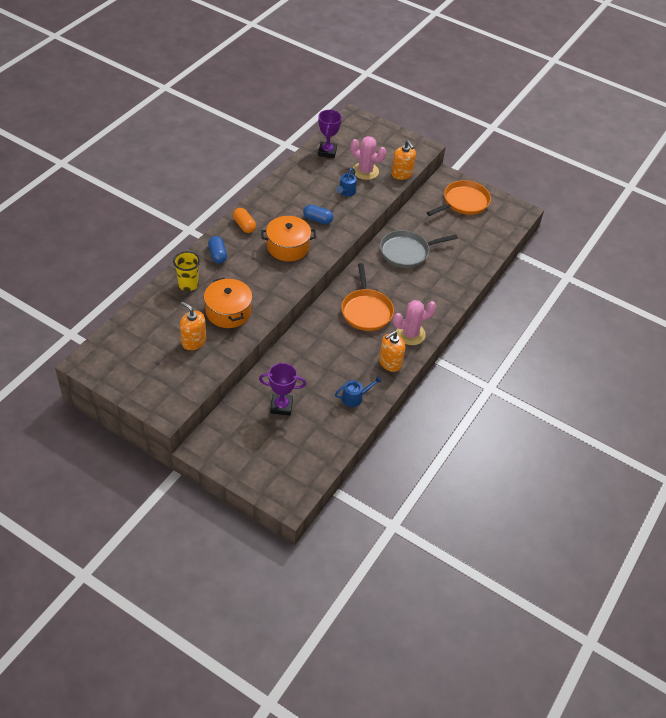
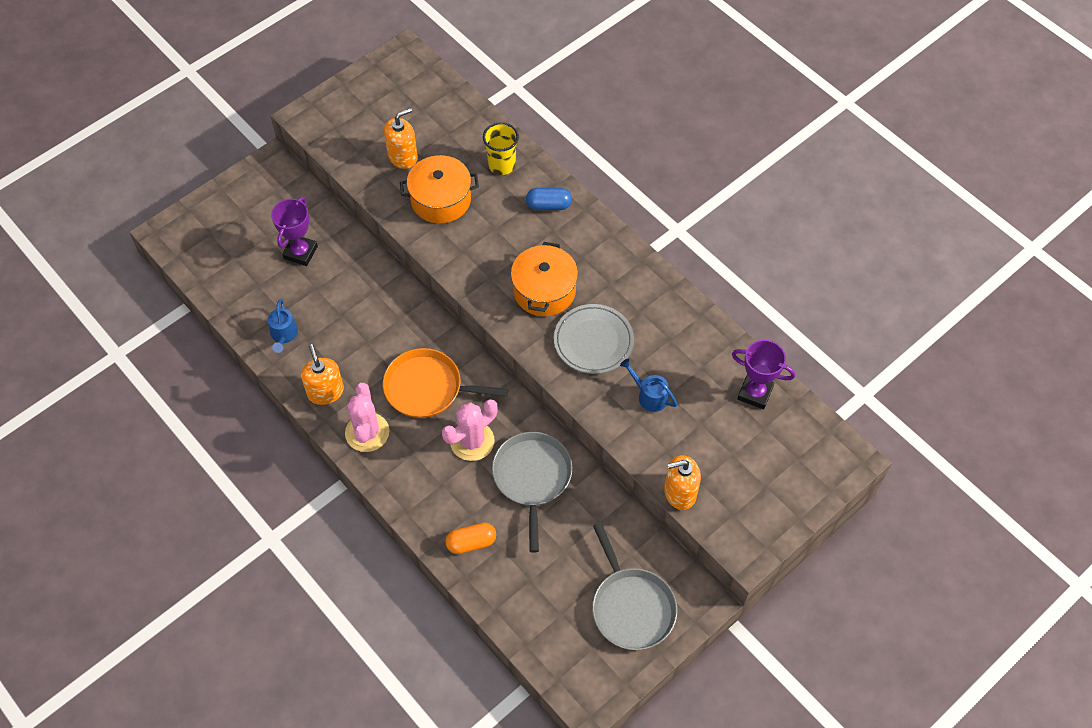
camera: 110 degrees right, 10 degrees up
(244, 225) = (601, 246): orange capsule -> orange capsule (471, 542)
(318, 219) = (593, 341): blue capsule -> grey plate
(365, 171) = (696, 438): pink cactus -> pink cactus (472, 441)
(463, 202) = (631, 607): orange pan -> grey pan

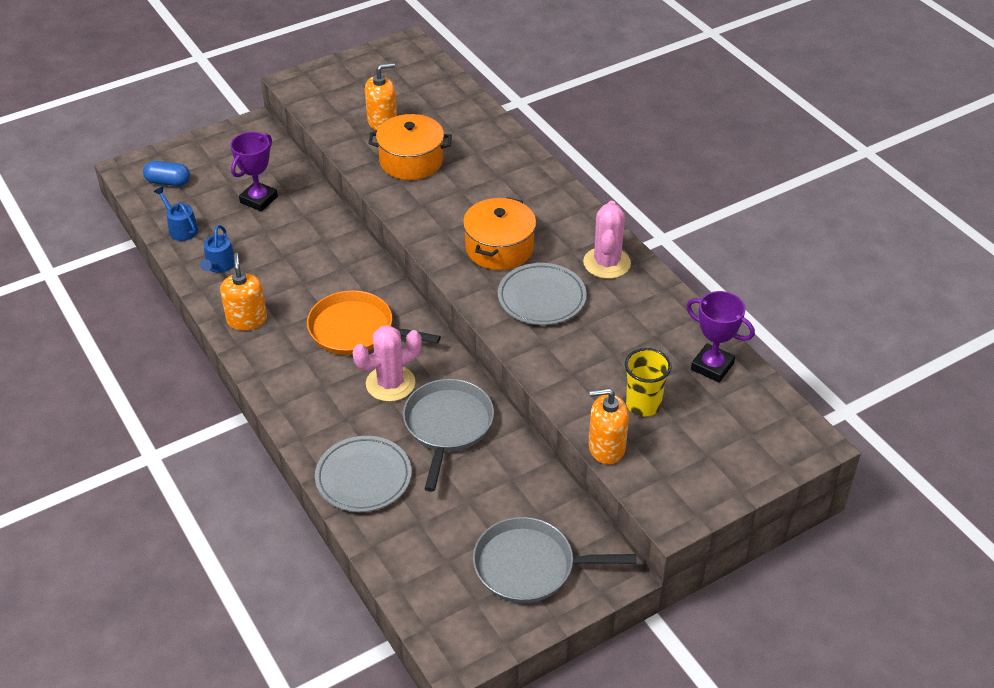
camera: 10 degrees right, 15 degrees down
(367, 432) = (279, 361): pink cactus -> pink cactus (607, 263)
(471, 542) = (363, 477): orange capsule -> grey plate
(502, 165) = (482, 140): yellow cup -> yellow cup (643, 405)
(549, 205) = (522, 178): blue capsule -> blue capsule (168, 182)
(631, 607) = (530, 566): grey pan -> grey pan turned 105 degrees clockwise
(649, 395) = (592, 354): blue watering can -> blue watering can (181, 228)

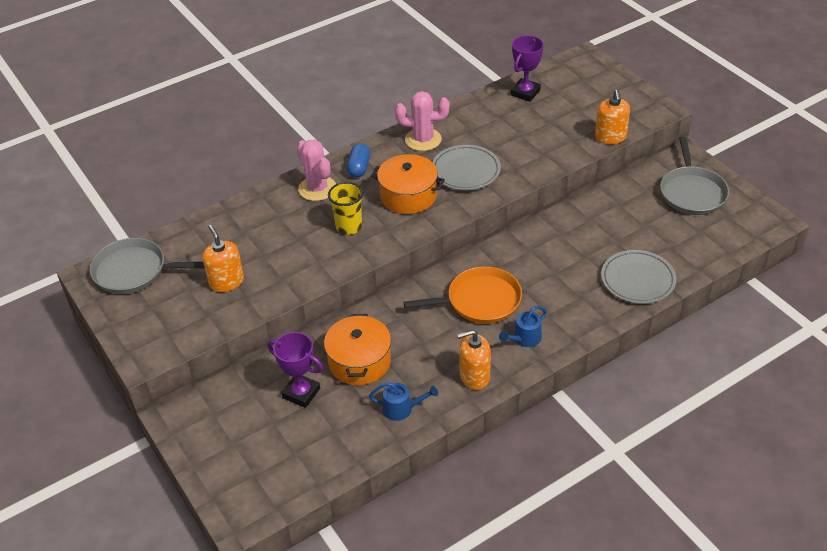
camera: 90 degrees left, 0 degrees up
(168, 182) = (267, 477): blue capsule -> blue capsule (359, 168)
(181, 228) = (345, 451): blue watering can -> blue watering can (524, 339)
(356, 330) = (479, 301): orange pan -> orange pan turned 120 degrees counterclockwise
(390, 383) = (538, 274): pink cactus -> pink cactus (317, 188)
(411, 161) = (289, 257): orange pot -> orange pot (359, 361)
(447, 426) = (576, 239): grey pan -> grey pan (134, 271)
(643, 405) = (567, 122): yellow cup -> yellow cup (349, 227)

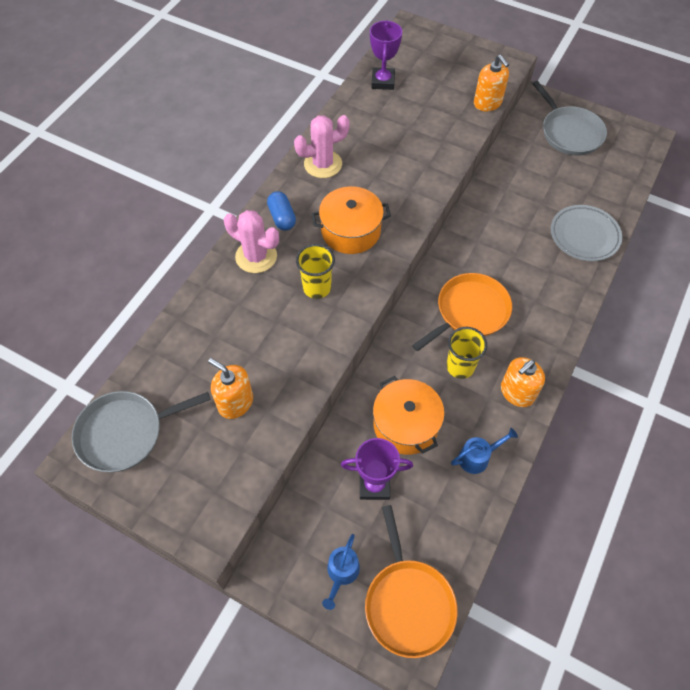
camera: 30 degrees left, 15 degrees up
(266, 483) = (408, 603): none -> orange pan
(439, 338) = (460, 367): none -> yellow cup
(465, 171) = (385, 184): grey plate -> none
(524, 339) = (533, 335): blue watering can -> blue watering can (341, 573)

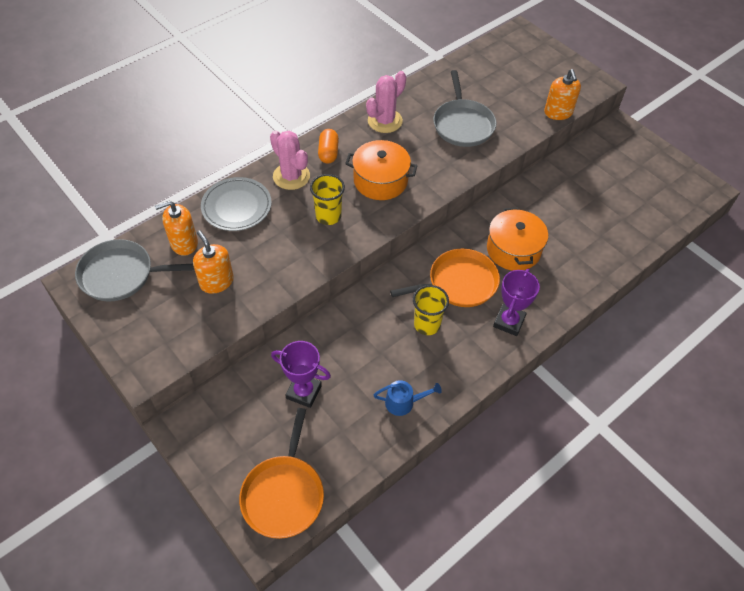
camera: 20 degrees right, 5 degrees down
(282, 217) = (328, 153): blue capsule -> orange capsule
(323, 164) = (385, 121): pink cactus -> pink cactus turned 45 degrees counterclockwise
(341, 573) = (241, 449): blue watering can -> none
(383, 81) = (472, 69): purple trophy -> purple trophy (509, 322)
(406, 424) = (355, 354): orange pot -> orange pot (513, 249)
(517, 392) = (467, 363): orange soap dispenser -> orange soap dispenser (184, 243)
(569, 132) = (632, 163): grey pan -> grey pan (462, 124)
(584, 235) = (599, 254): grey plate -> grey plate (236, 207)

